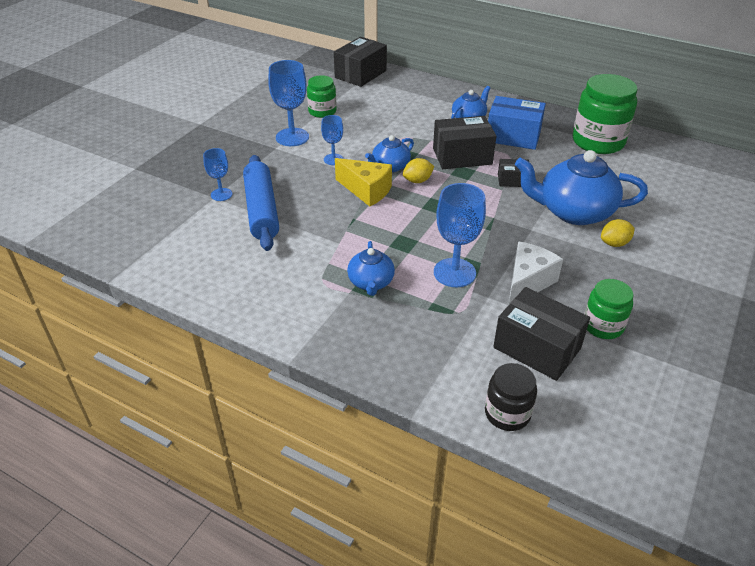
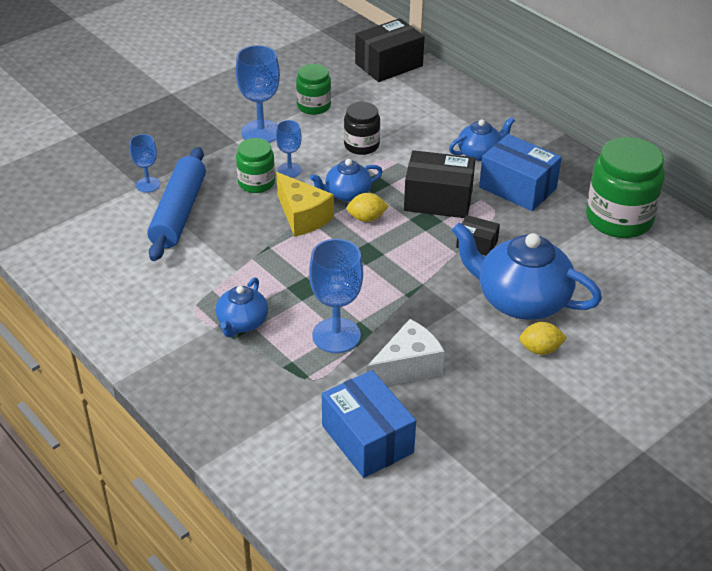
camera: 20 degrees right, 0 degrees up
(507, 413) = (291, 494): black jar -> black jar (361, 145)
(537, 348) = (367, 439): black box -> blue box
(603, 326) = (455, 437): green jar -> green jar (256, 183)

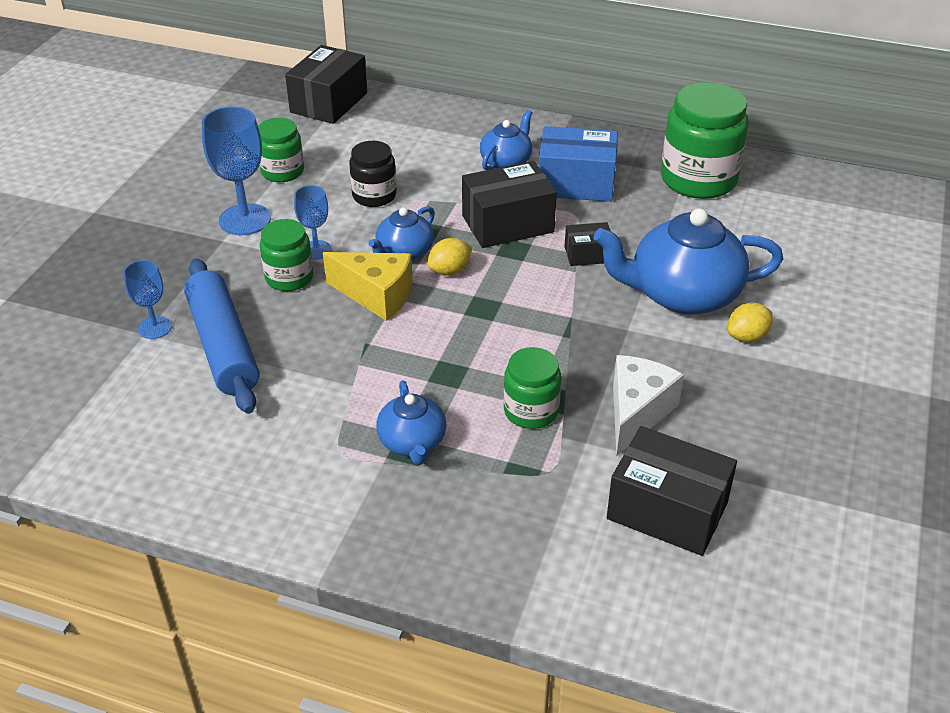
camera: 30 degrees left, 0 degrees up
(336, 335) = (531, 411): blue goblet -> green jar
(367, 439) = (667, 511): blue box -> black box

